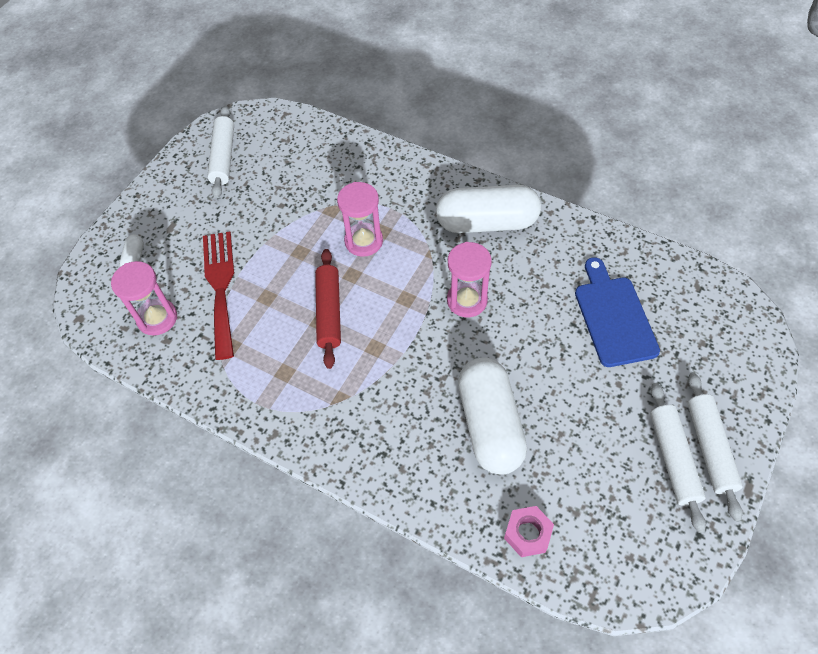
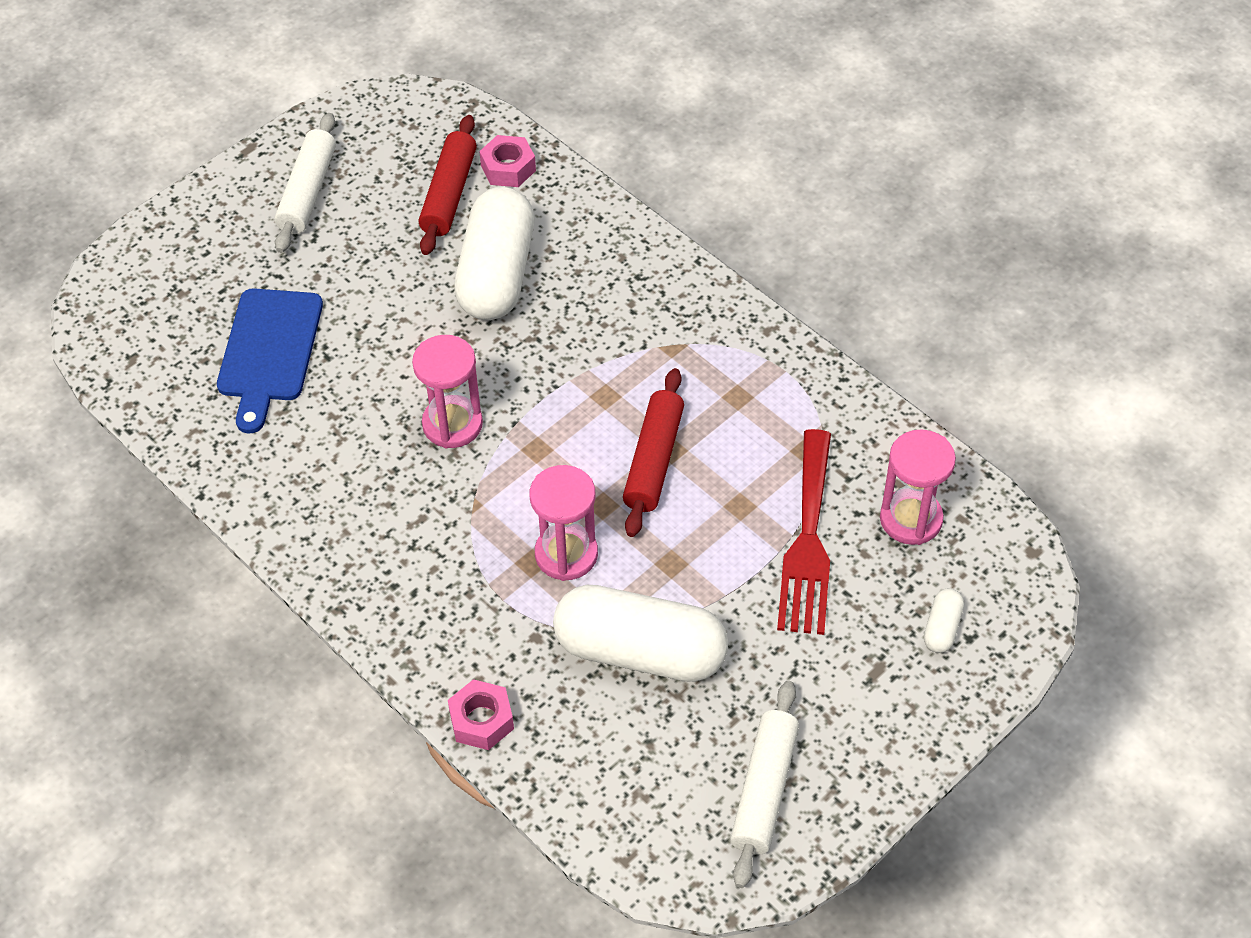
camera: 165 degrees left, 5 degrees down
(377, 150) = (481, 720): none -> pink nut
(487, 222) = (364, 531): white capsule -> white capsule (640, 652)
(562, 490) = (449, 194): none -> red rolling pin
(709, 448) = (260, 191): white rolling pin -> none

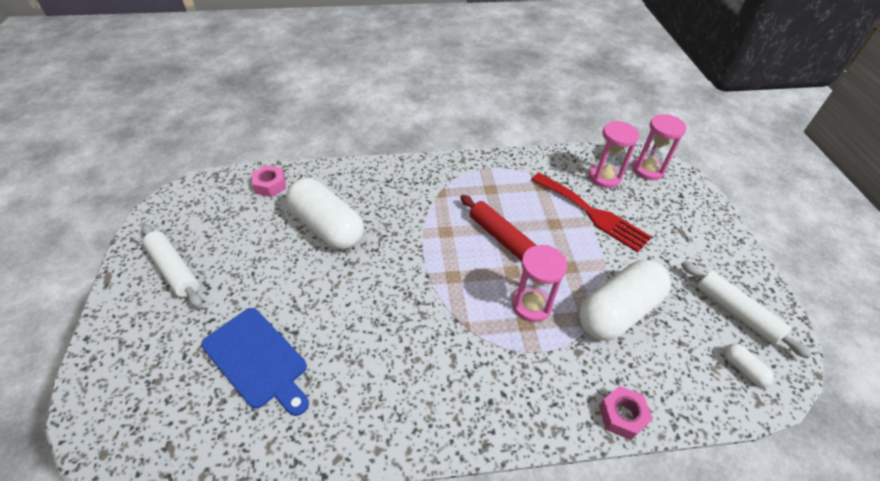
camera: 55 degrees left, 5 degrees down
(449, 194) = (256, 214): red rolling pin -> none
(452, 424) = (402, 302): pink hourglass -> pink hourglass (648, 169)
(942, 628) = (671, 200): white capsule -> white capsule (743, 369)

